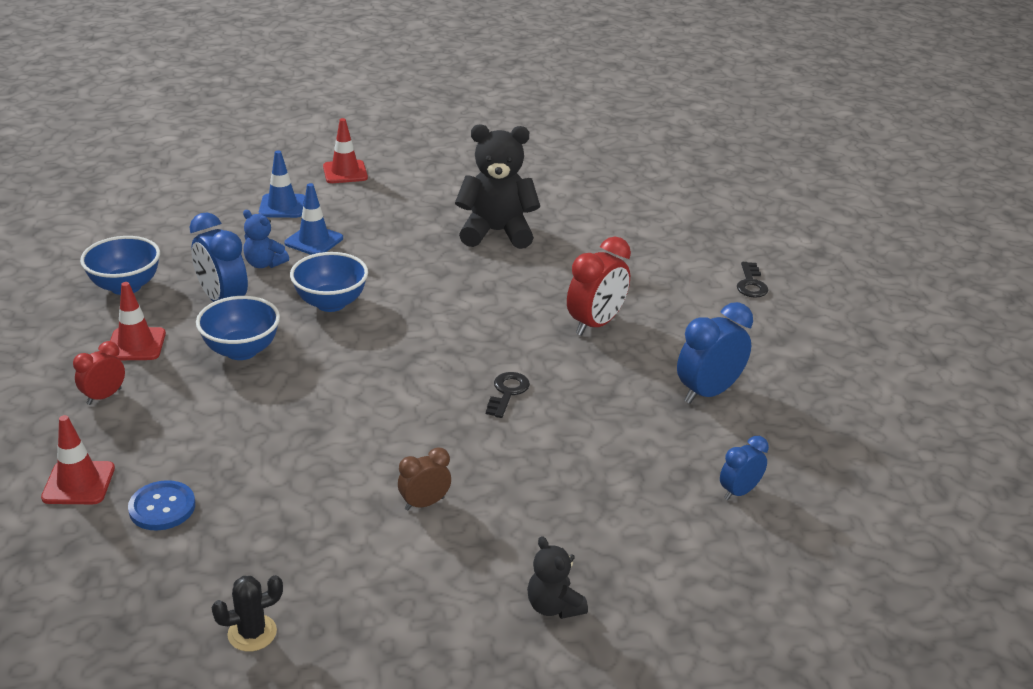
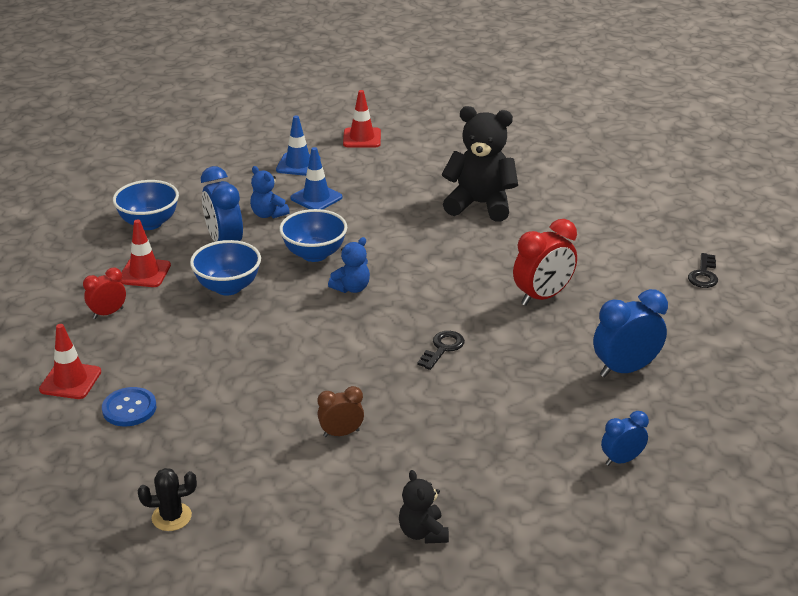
camera: 15 degrees right, 0 degrees up
(385, 336) = (351, 288): none -> blue teddy bear

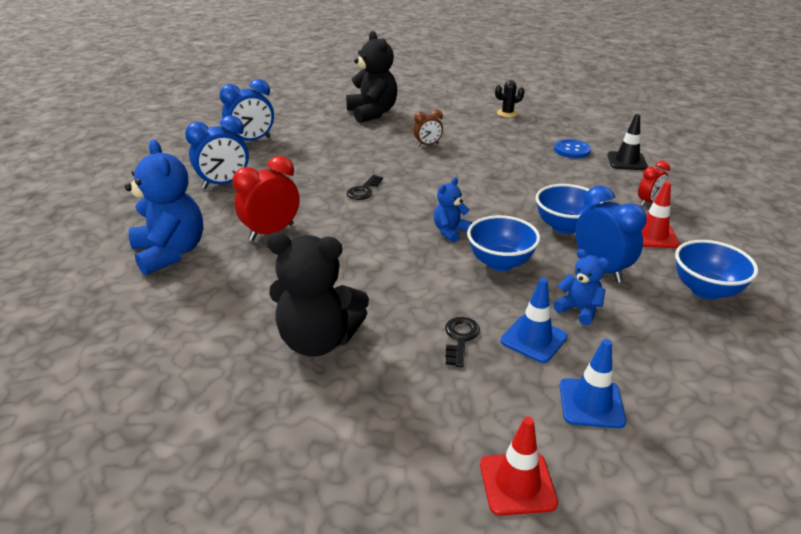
camera: 175 degrees right, 0 degrees up
(70, 381) = (627, 161): red traffic cone -> black traffic cone
(423, 533) = (372, 113): black teddy bear -> black teddy bear, size x1.94
(621, 460) = (252, 141): blue clock -> blue clock, size x1.70
(638, 279) = (171, 253): none -> blue teddy bear
(703, 275) = (99, 261): black key -> black key (460, 338)

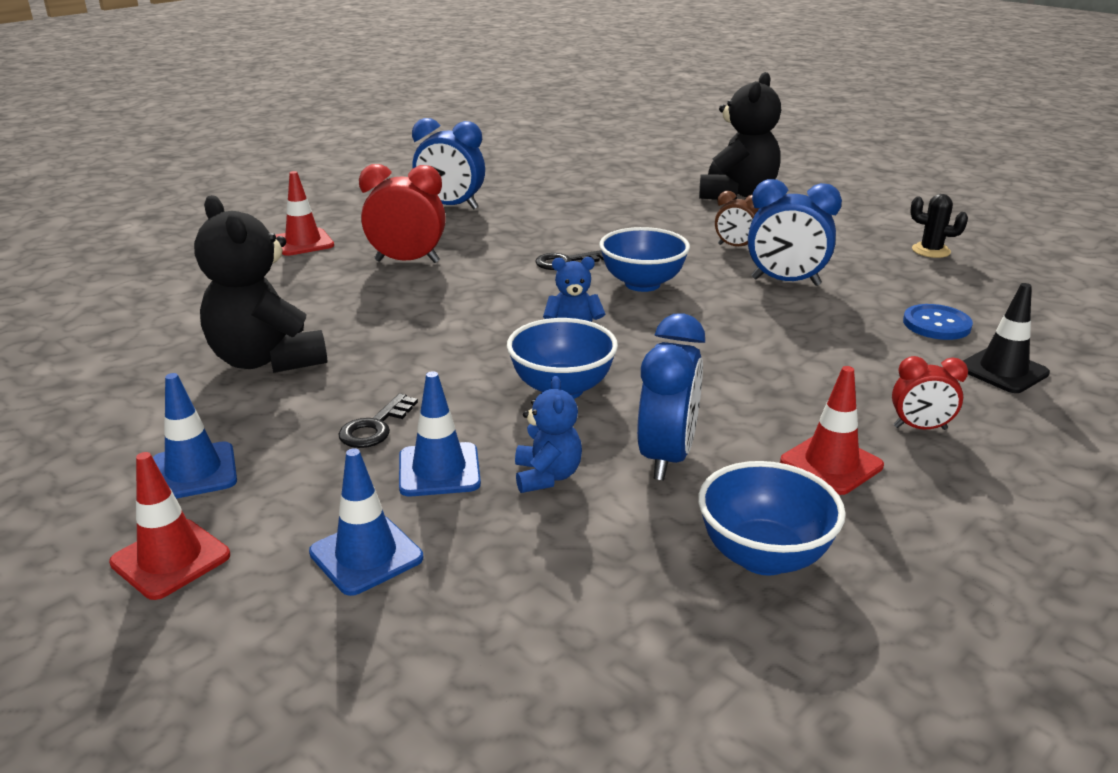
camera: 45 degrees right, 5 degrees down
(171, 253) = (303, 242): blue teddy bear -> red traffic cone
(252, 141) = (550, 179): blue clock -> blue clock (785, 282)
(423, 431) = (194, 472): none -> blue traffic cone
(460, 338) = (375, 427): black key -> black key turned 150 degrees clockwise
(564, 227) = (722, 395): blue bowl -> blue bowl (642, 284)

